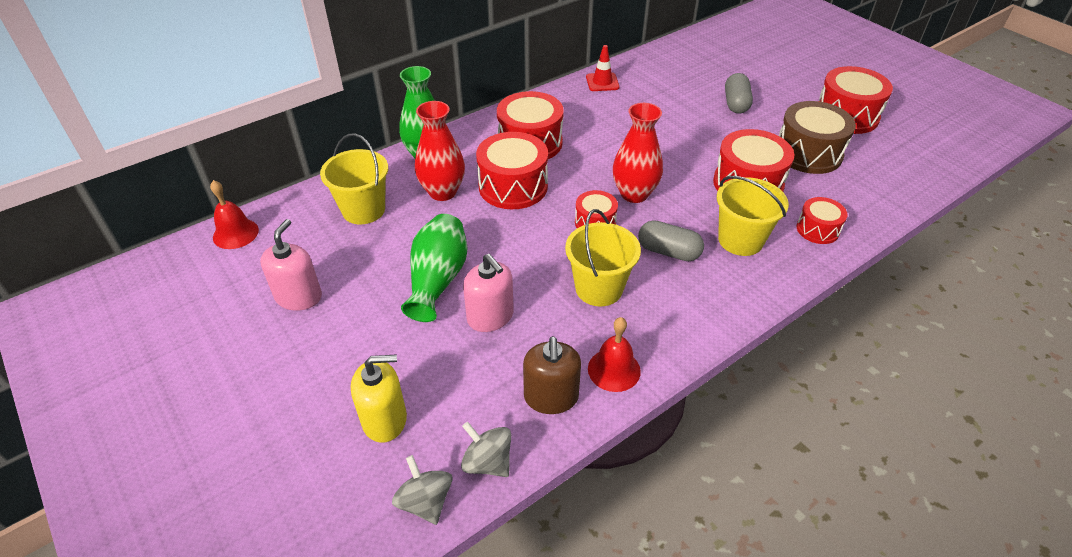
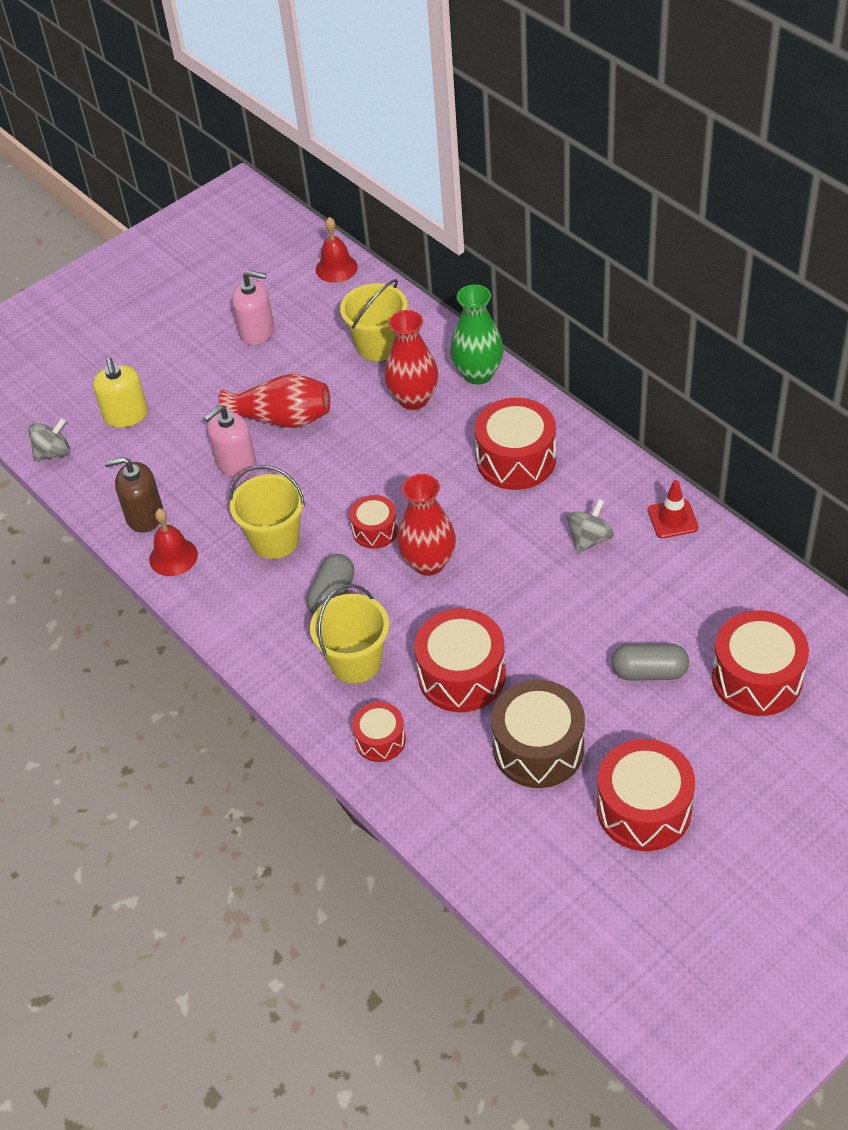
camera: 90 degrees right, 5 degrees up
(438, 279) = (282, 418): green vase -> red vase
(487, 462) = (84, 483): grey spinning top -> grey spinning top (589, 539)
(513, 186) = (430, 455): red drum -> red drum (757, 678)

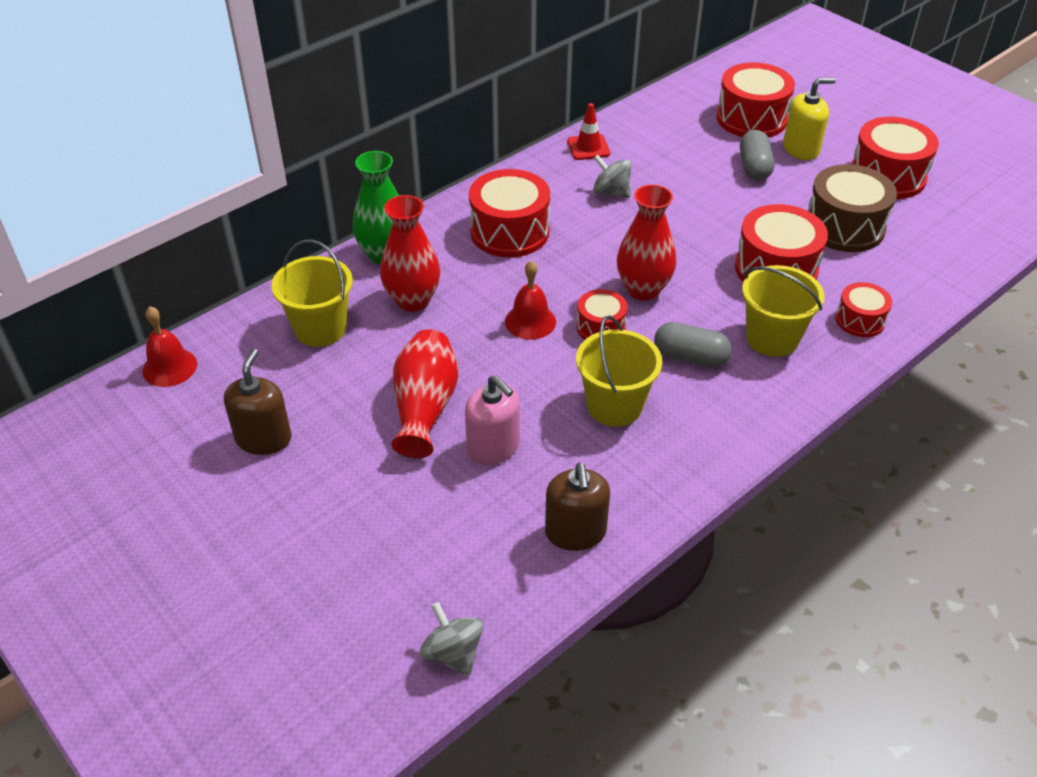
camera: 95 degrees left, 5 degrees down
(126, 415) = (392, 570): yellow soap dispenser -> yellow soap dispenser (801, 149)
(173, 557) = (642, 497): red bell -> red bell (530, 321)
(257, 331) = (263, 438): pink soap dispenser -> brown soap dispenser

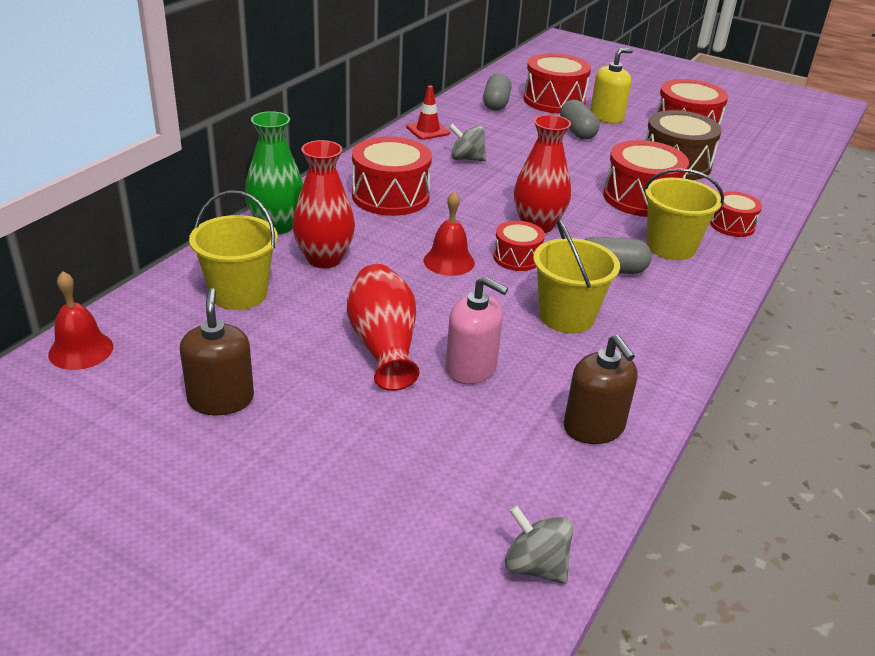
camera: 20 degrees left, 10 degrees down
(682, 117) = (496, 104): none -> grey capsule

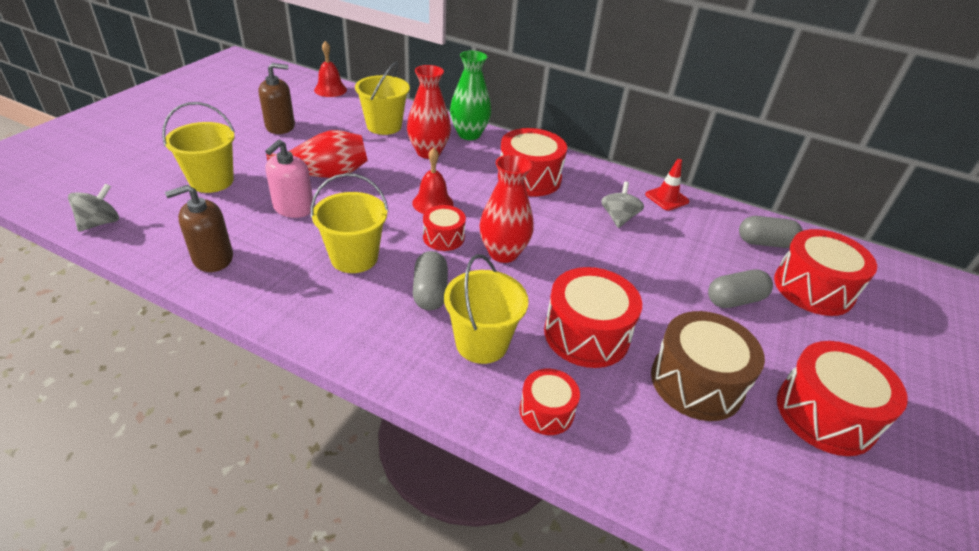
camera: 85 degrees right, 5 degrees up
(403, 457) = (212, 181): none -> yellow bucket
(606, 117) = (800, 331): yellow soap dispenser -> none

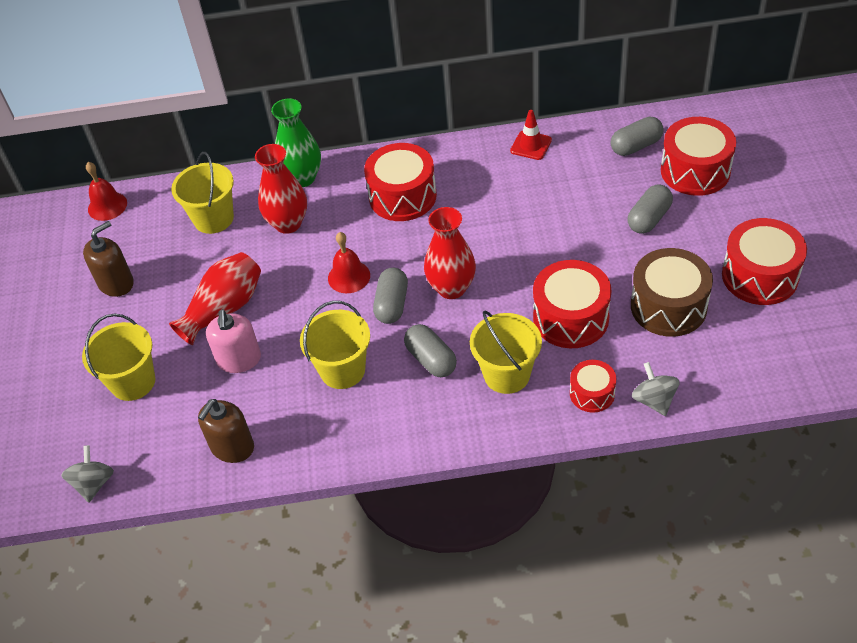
camera: 25 degrees left, 10 degrees up
(443, 237) = (392, 304): red drum -> grey capsule
(618, 218) = (510, 193): grey spinning top -> grey spinning top (654, 400)

